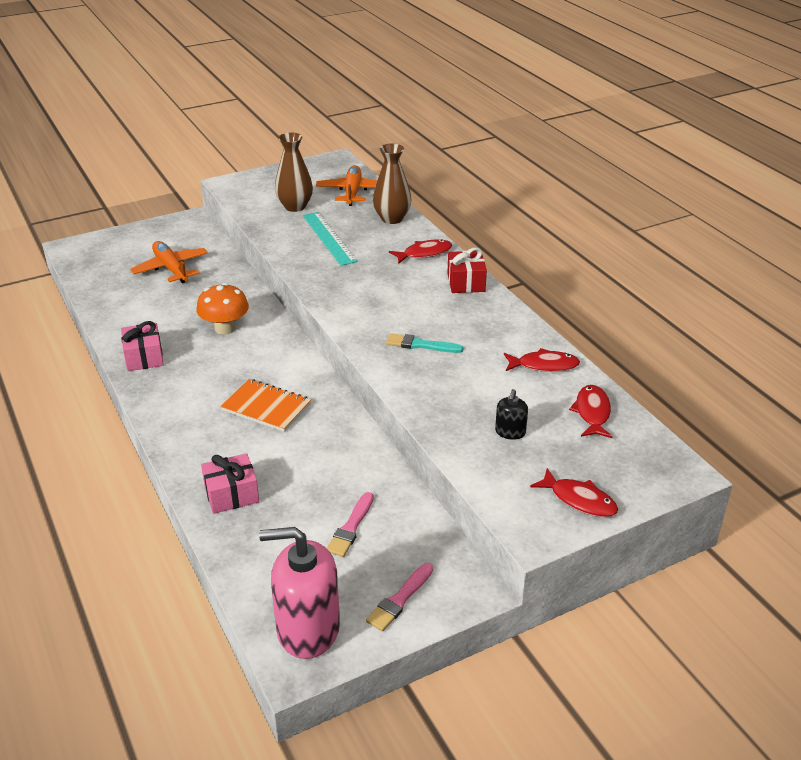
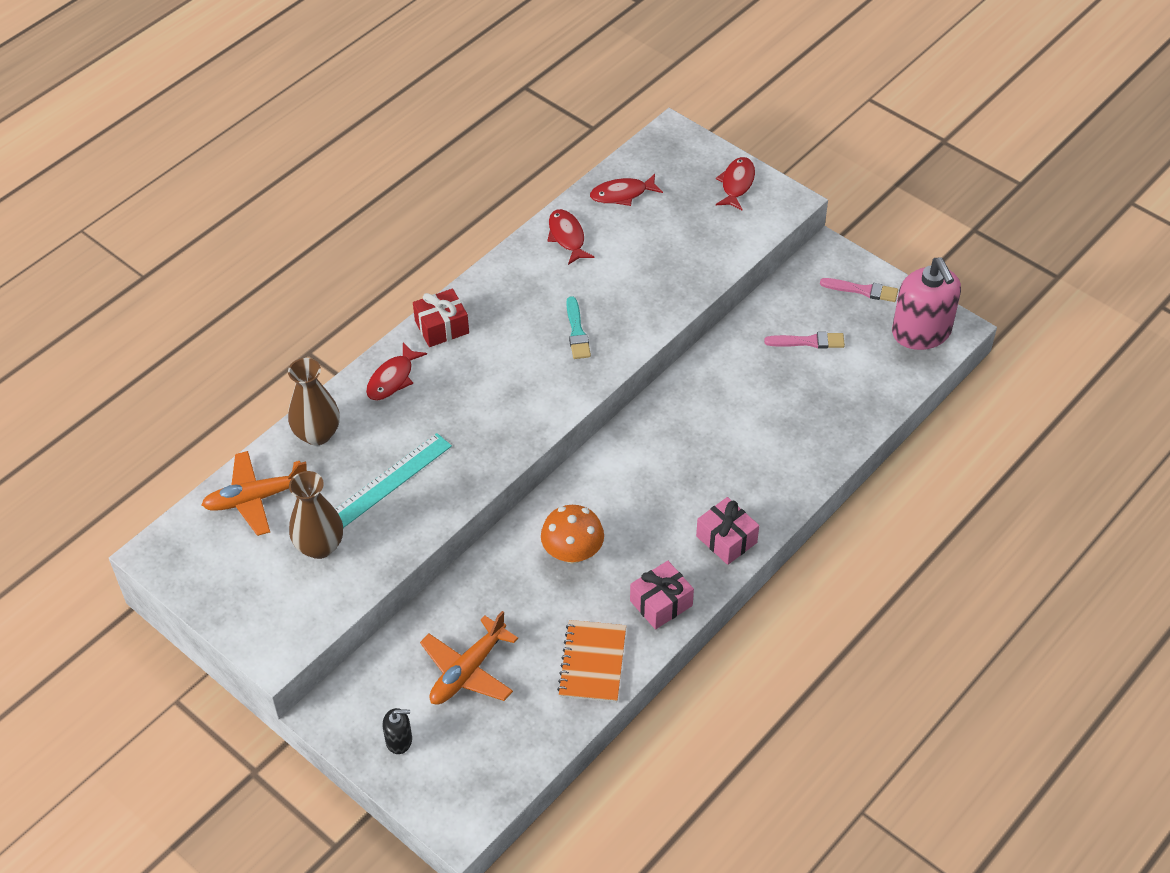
camera: 110 degrees left, 15 degrees up
(231, 494) = (817, 435): pink gift -> pink gift (726, 539)
(266, 407) = (689, 458): orange notebook -> orange notebook (592, 663)
(424, 253) = (392, 379): red fish -> red fish turned 105 degrees counterclockwise
(510, 432) = (676, 239): black soap dispenser -> black soap dispenser (399, 740)

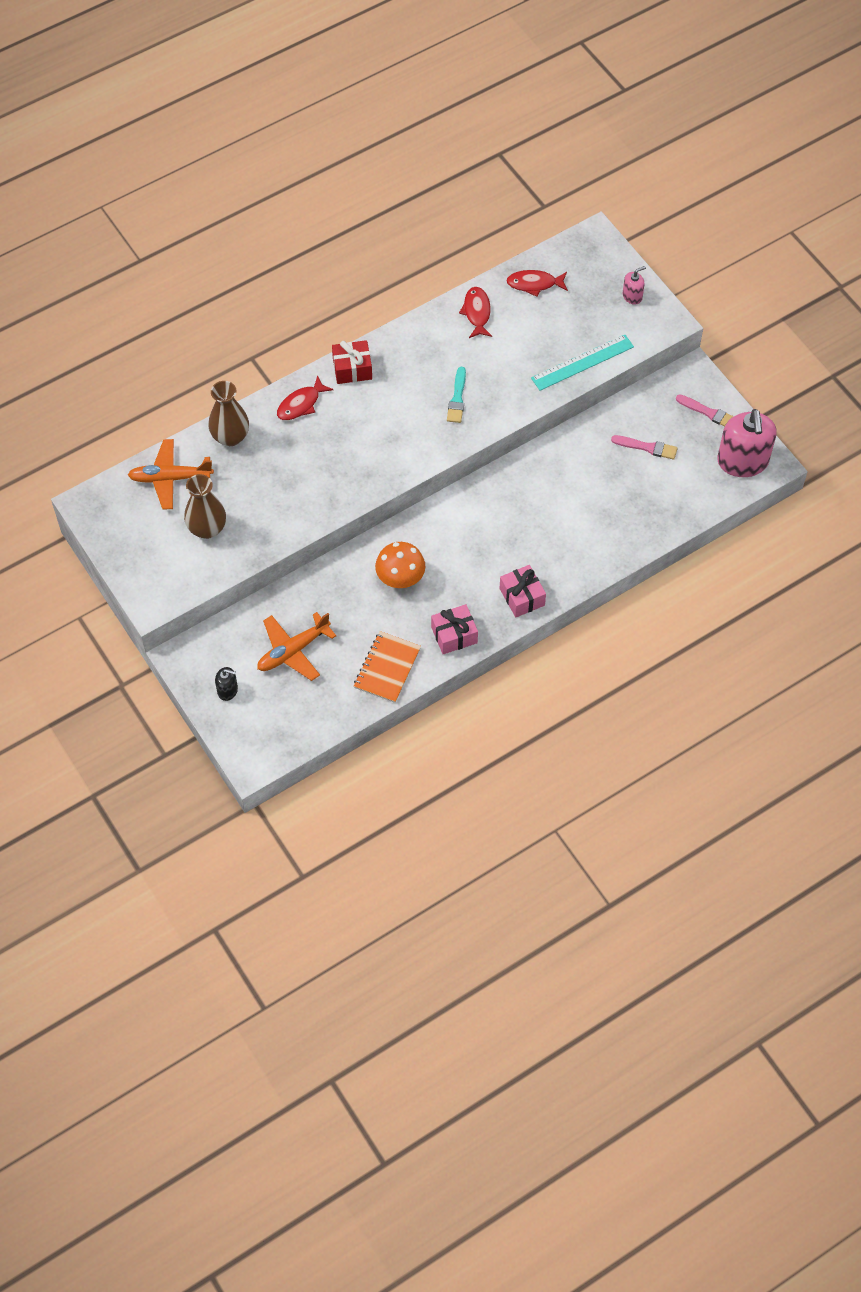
camera: 15 degrees right, 10 degrees up
(391, 480) = (275, 488): turquoise ruler -> turquoise ruler (582, 362)
(736, 184) = (632, 296): red fish -> pink soap dispenser

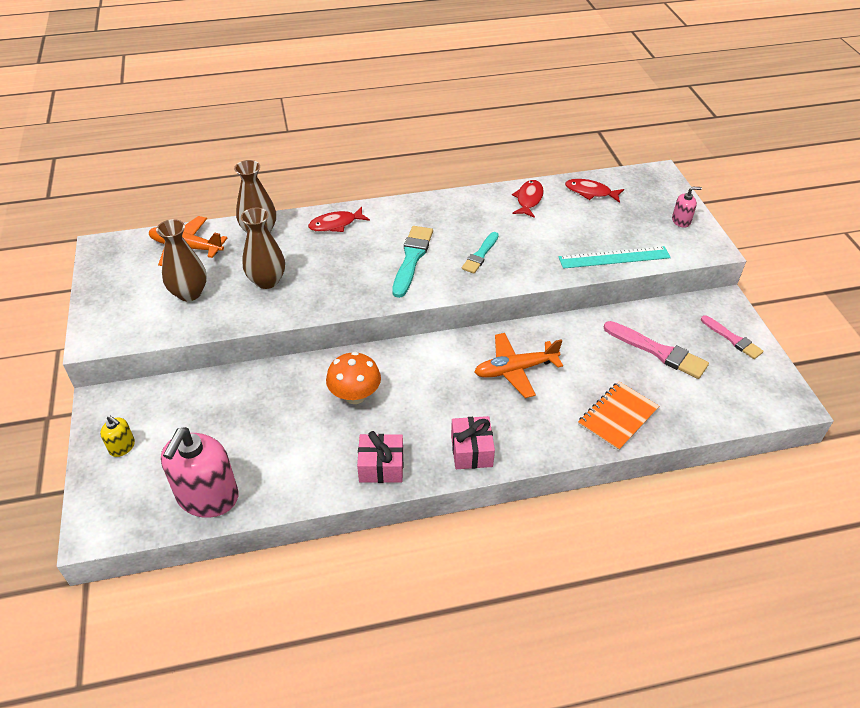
camera: 20 degrees right, 15 degrees down
(227, 690) = (122, 447): black soap dispenser -> yellow soap dispenser
(272, 492) = (267, 281): none -> brown vase
(293, 651) = (210, 430): orange plane -> orange plane (515, 370)
(352, 369) = (396, 211): red gift -> none
(387, 668) = (293, 477): orange notebook -> orange notebook (617, 417)
(395, 423) = (412, 259): none -> turquoise brush
(647, 447) = (658, 351): pink brush -> pink brush, size x1.55
(742, 461) = (760, 391): pink soap dispenser -> pink soap dispenser (207, 497)

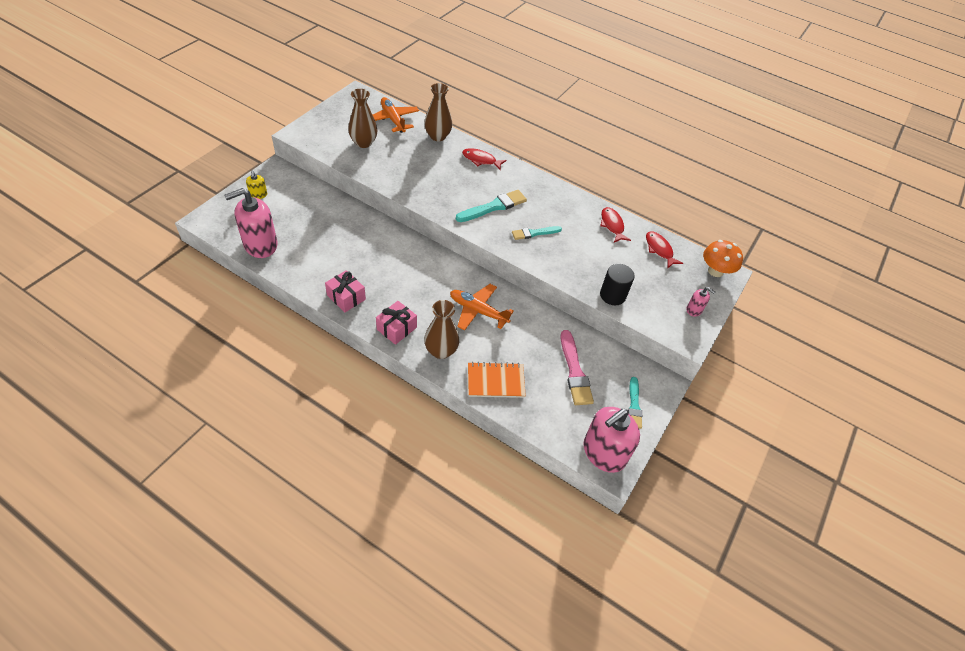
camera: 40 degrees right, 5 degrees up
(267, 281) = (406, 163): brown vase -> brown vase (441, 351)
(355, 395) = (382, 255): orange mushroom -> orange mushroom (715, 271)
(528, 199) = (612, 225): red fish -> red fish turned 75 degrees counterclockwise
(614, 257) = (612, 295): turquoise ruler -> black cylinder
(732, 339) = (634, 405): pink brush -> turquoise brush
(769, 397) = (604, 453): none -> pink soap dispenser

